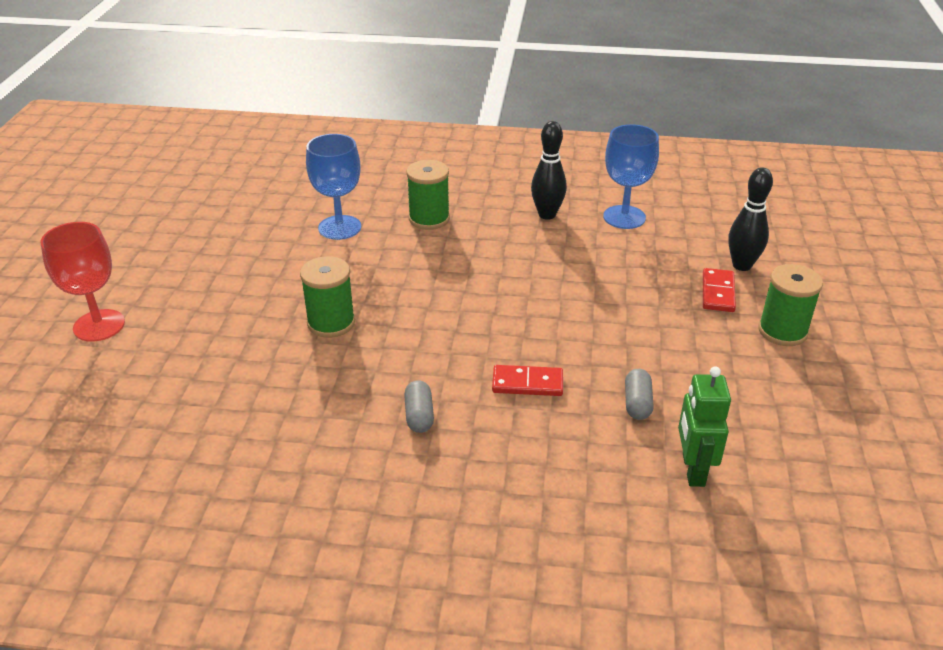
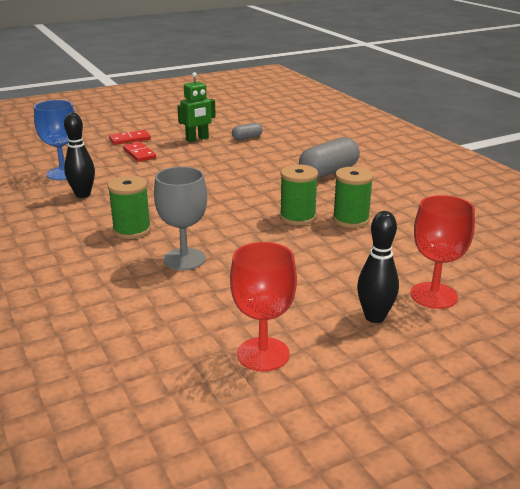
camera: 125 degrees left, 10 degrees down
(173, 215) = (263, 354): none -> red goblet
(339, 227) = (184, 259): blue goblet -> grey goblet
(419, 416) = (328, 172): grey capsule -> grey capsule, size x1.96
(527, 383) = (268, 158): red domino -> red domino (139, 154)
(692, 470) = (273, 123): green robot -> green robot (197, 139)
(742, 265) = (94, 139): black bowling pin -> black bowling pin (374, 317)
(782, 331) = (150, 124): green spool -> green spool (351, 220)

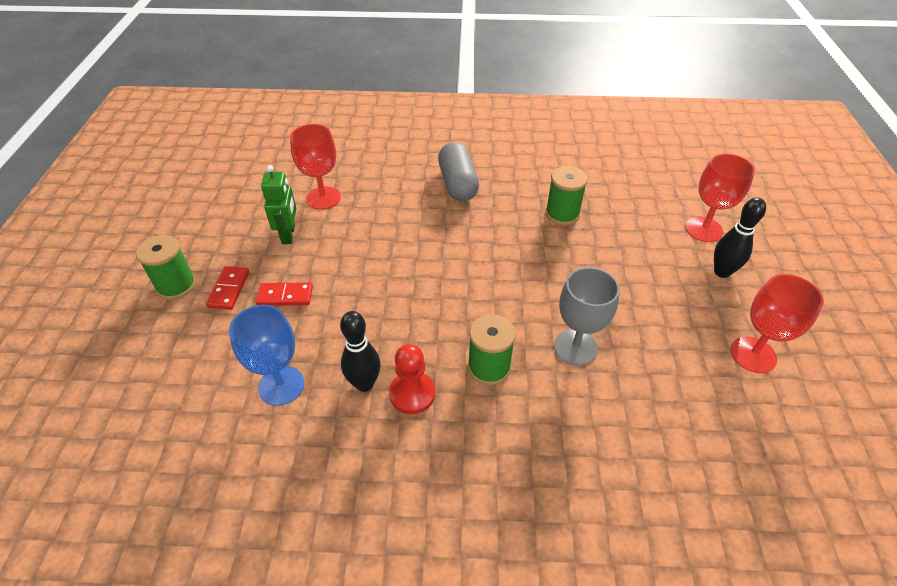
camera: 60 degrees left, 20 degrees up
(85, 211) = (412, 394): none -> red pawn
(247, 138) = (323, 198): grey capsule -> red goblet
(297, 217) = (537, 242): green spool -> green spool (176, 285)

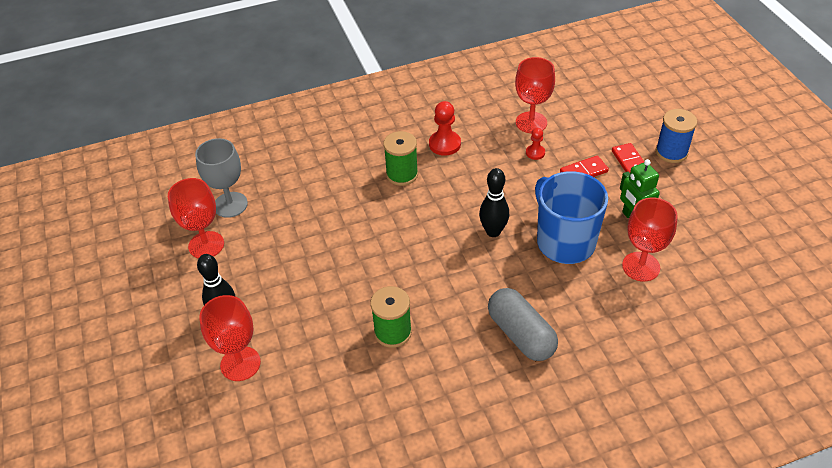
camera: 160 degrees right, 0 degrees up
(176, 285) = (671, 152): green spool -> blue spool
(281, 385) = (531, 122): blue goblet -> red goblet
(314, 338) = (535, 153): none -> red pawn
(364, 383) = (479, 140): black bowling pin -> black bowling pin (493, 232)
(367, 236) = (564, 242): none -> blue mug
(575, 347) = (344, 207): grey goblet -> grey goblet (230, 205)

